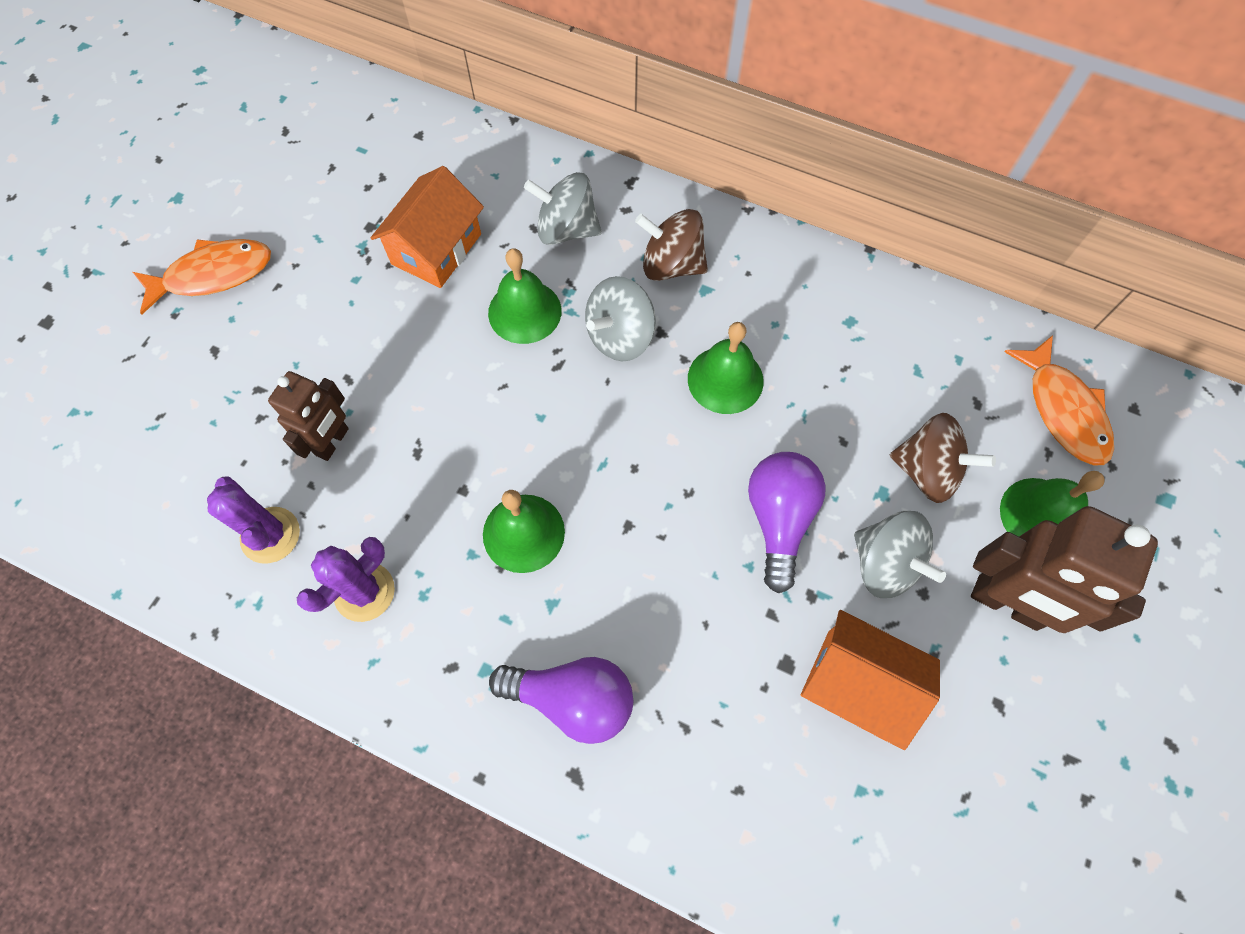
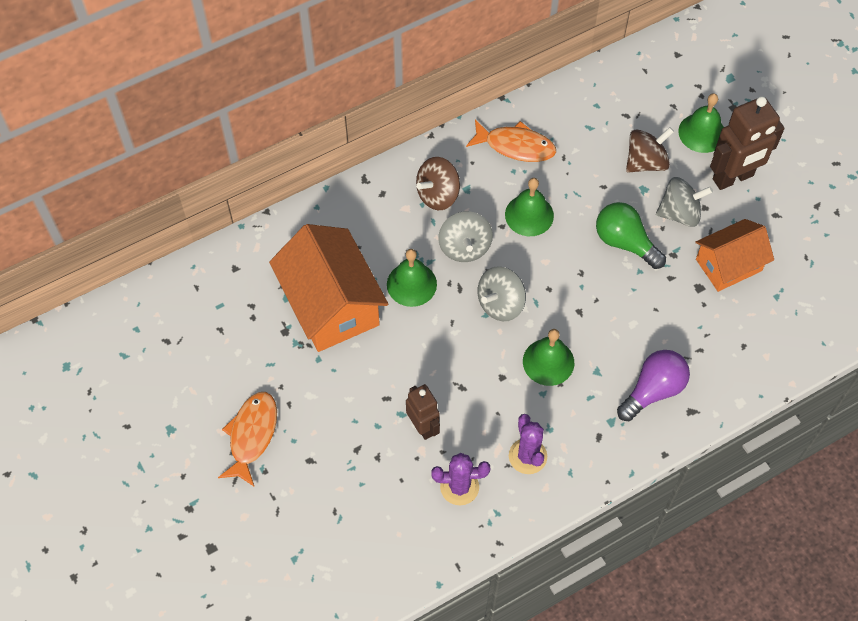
camera: 55 degrees left, 5 degrees down
(436, 249) = (331, 305): orange house -> orange house, size x1.59
(566, 229) = (372, 231): grey spinning top -> grey spinning top (500, 304)
(779, 520) = (625, 242): purple light bulb -> green light bulb
(1063, 410) = (657, 83): orange fish -> orange fish (515, 146)

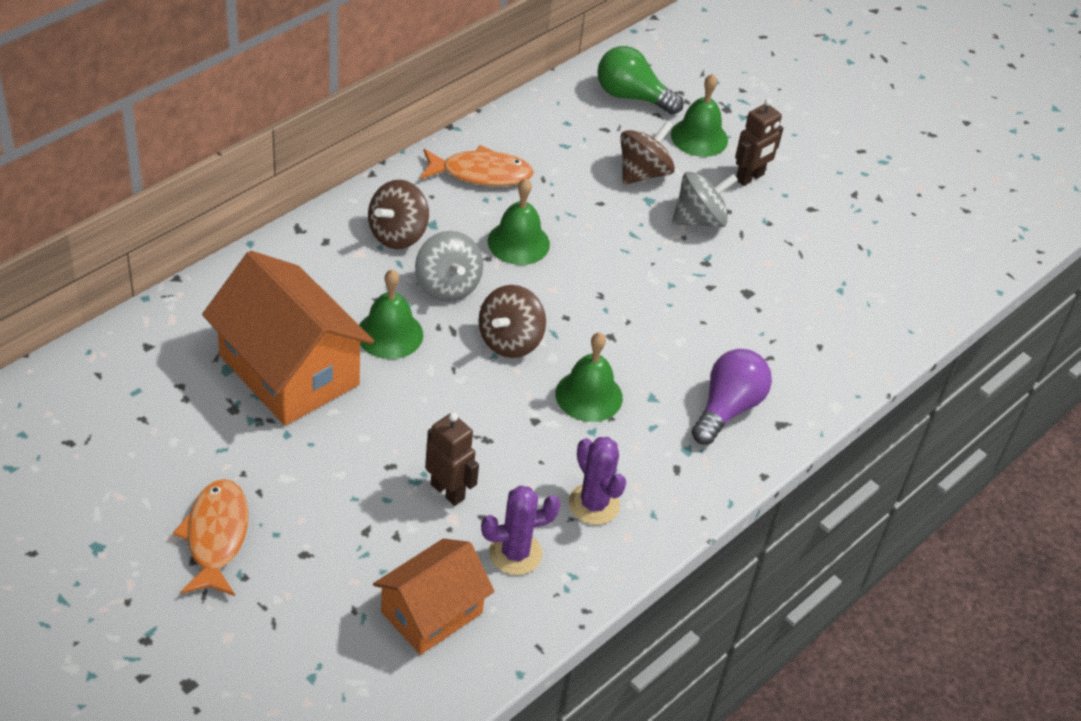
camera: 20 degrees left, 15 degrees down
(500, 304) = (510, 341): grey spinning top -> brown spinning top
(625, 242) = (644, 257): green light bulb -> green light bulb (632, 97)
(728, 265) = (774, 265): orange house -> orange house (432, 612)
(733, 178) = (750, 177): brown robot -> brown robot, size x0.61

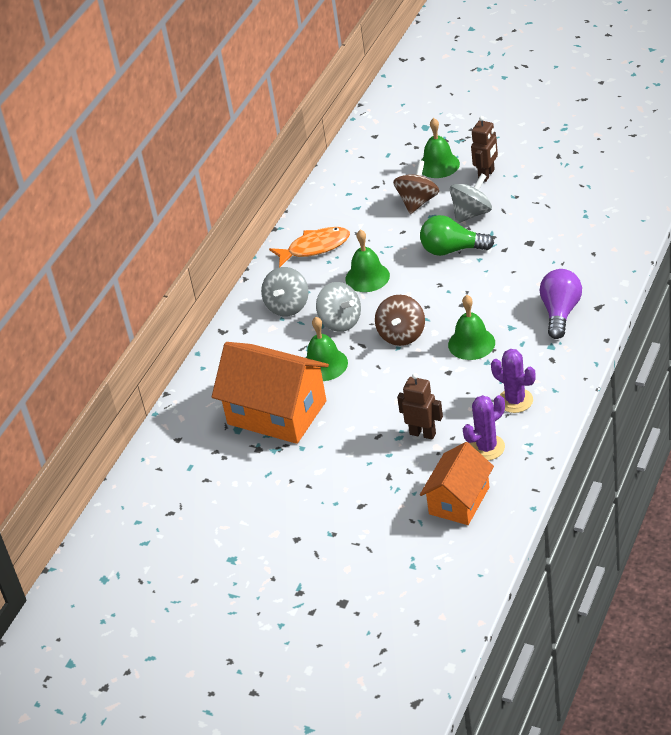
camera: 10 degrees left, 5 degrees down
(216, 536) = (300, 521): orange fish -> none
(398, 234) = (288, 306): brown spinning top -> grey spinning top
(632, 97) = (379, 159): green light bulb -> green light bulb (452, 250)

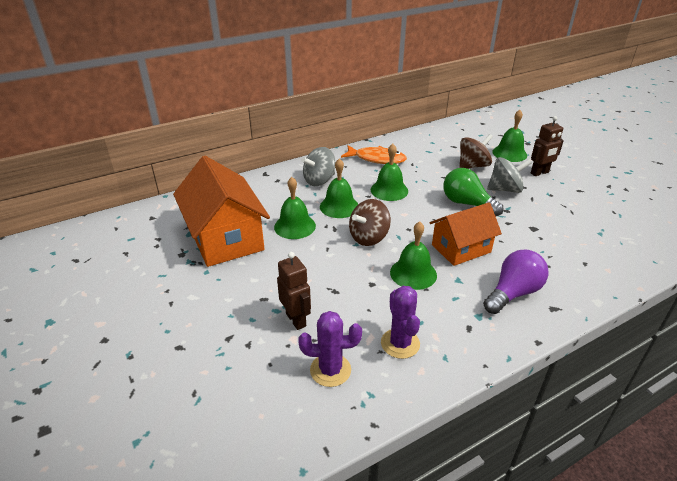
camera: 30 degrees right, 5 degrees down
(340, 321) = (339, 206): grey spinning top -> green bell
(459, 500) = (250, 405): orange house -> orange house (461, 248)

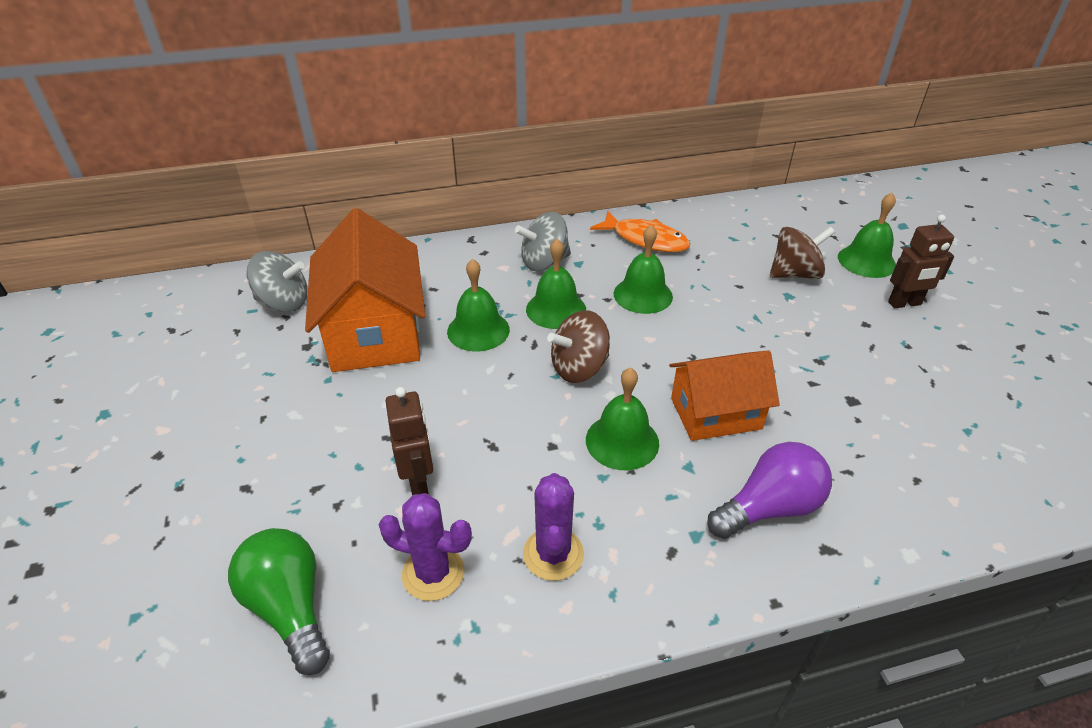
camera: 15 degrees right, 5 degrees up
(467, 204) = (757, 338): green light bulb -> green light bulb (290, 607)
(505, 189) = (832, 323): grey spinning top -> grey spinning top (284, 303)

